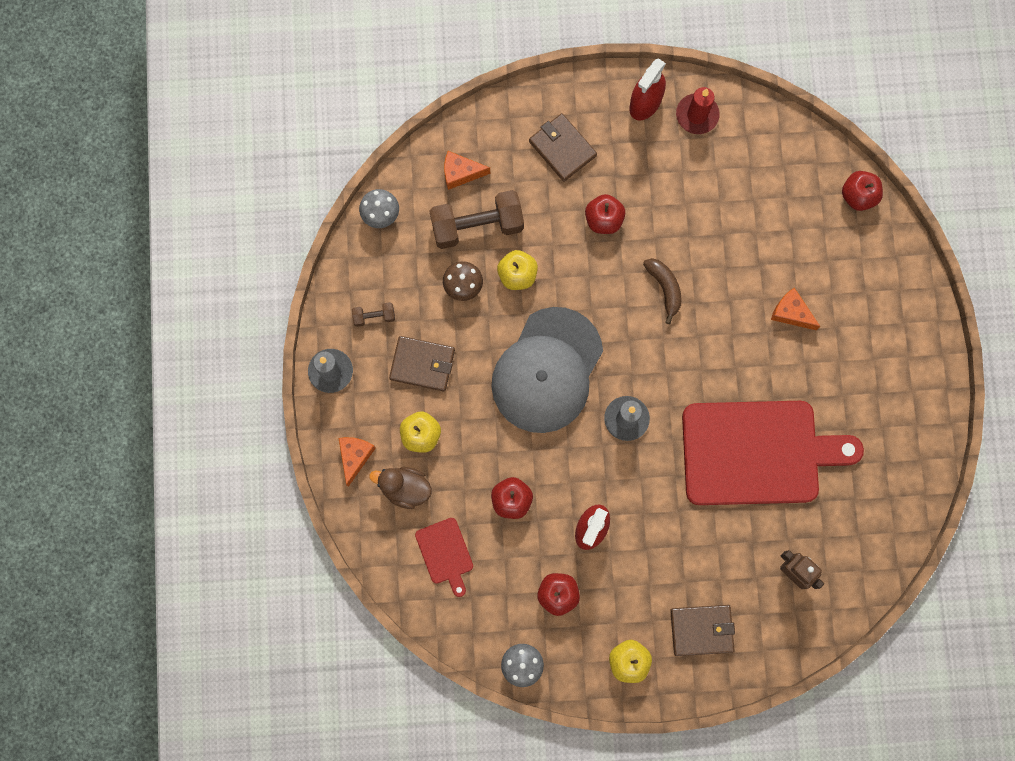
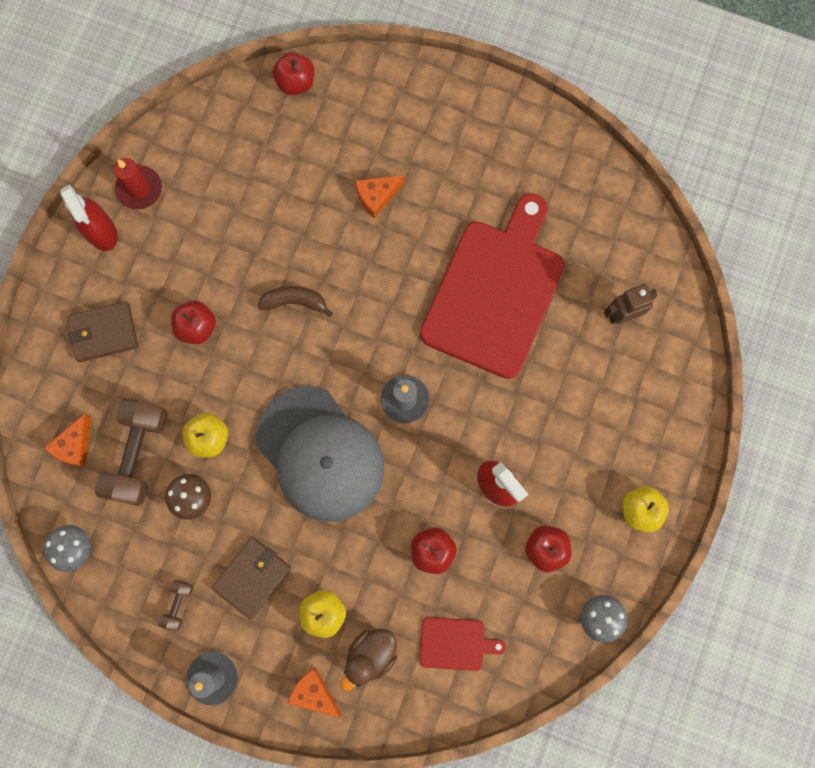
camera: 65 degrees left, 0 degrees up
(701, 630) = (640, 426): brown wallet -> none

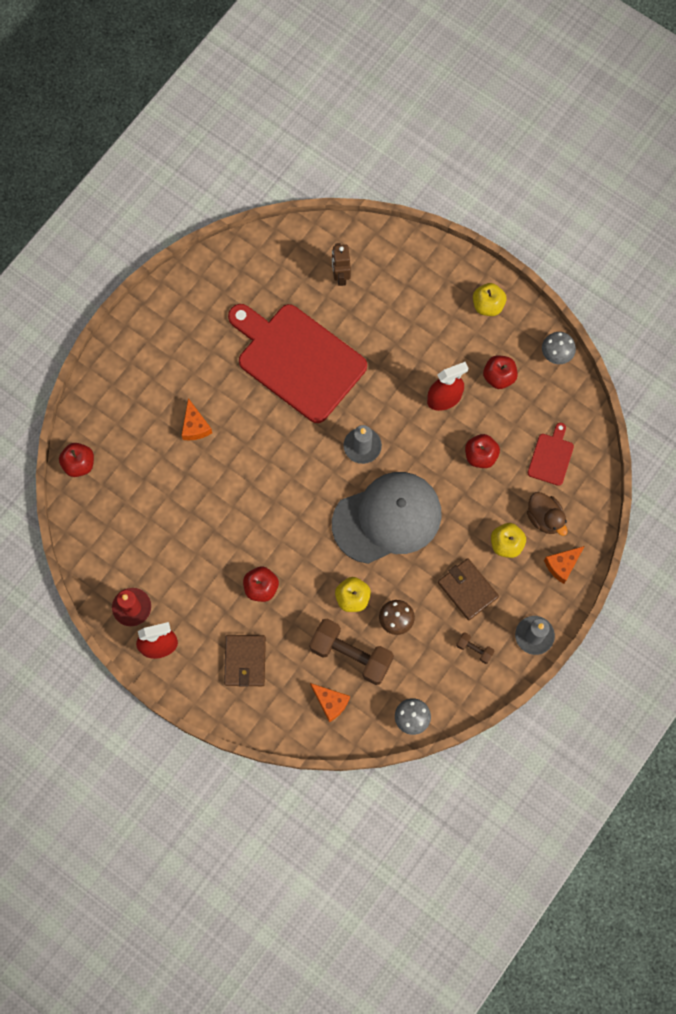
camera: 75 degrees left, 5 degrees down
(294, 302) = (262, 508): brown banana -> none

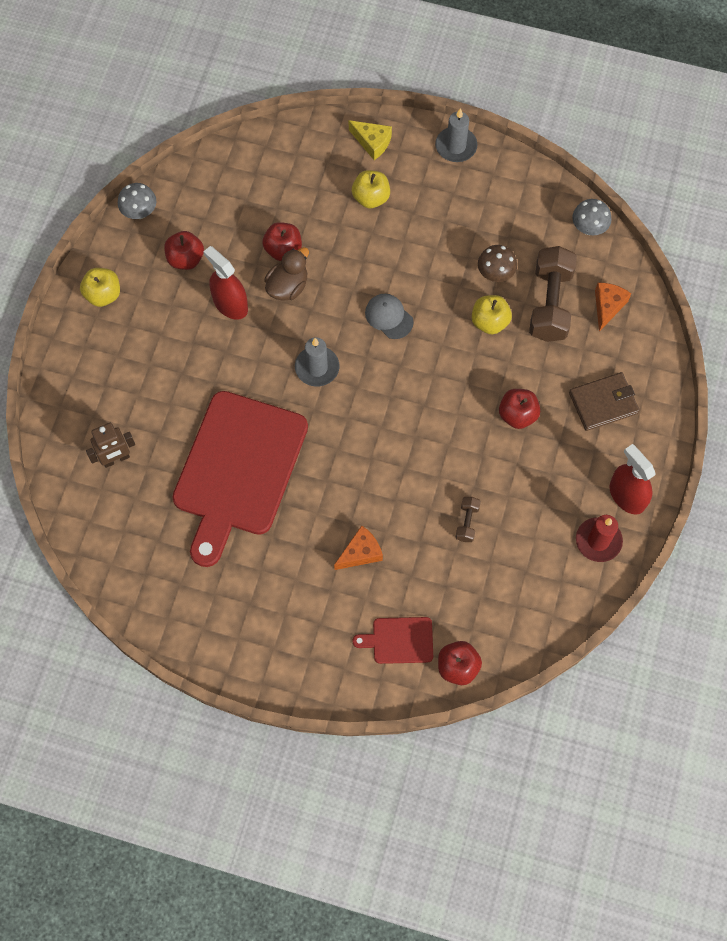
camera: 110 degrees left, 5 degrees down
(387, 518) = (389, 317): grey cap -> grey cap, size x0.41
(467, 590) = (434, 218): brown wallet -> none
(474, 649) = (493, 194): brown dumbbell -> brown dumbbell (467, 522)
(545, 518) = (328, 171): brown duck -> brown duck (288, 286)
(551, 457) = (259, 184): red cutting board -> red cutting board (399, 640)
(562, 565) = (372, 142): orange cheese -> yellow cheese

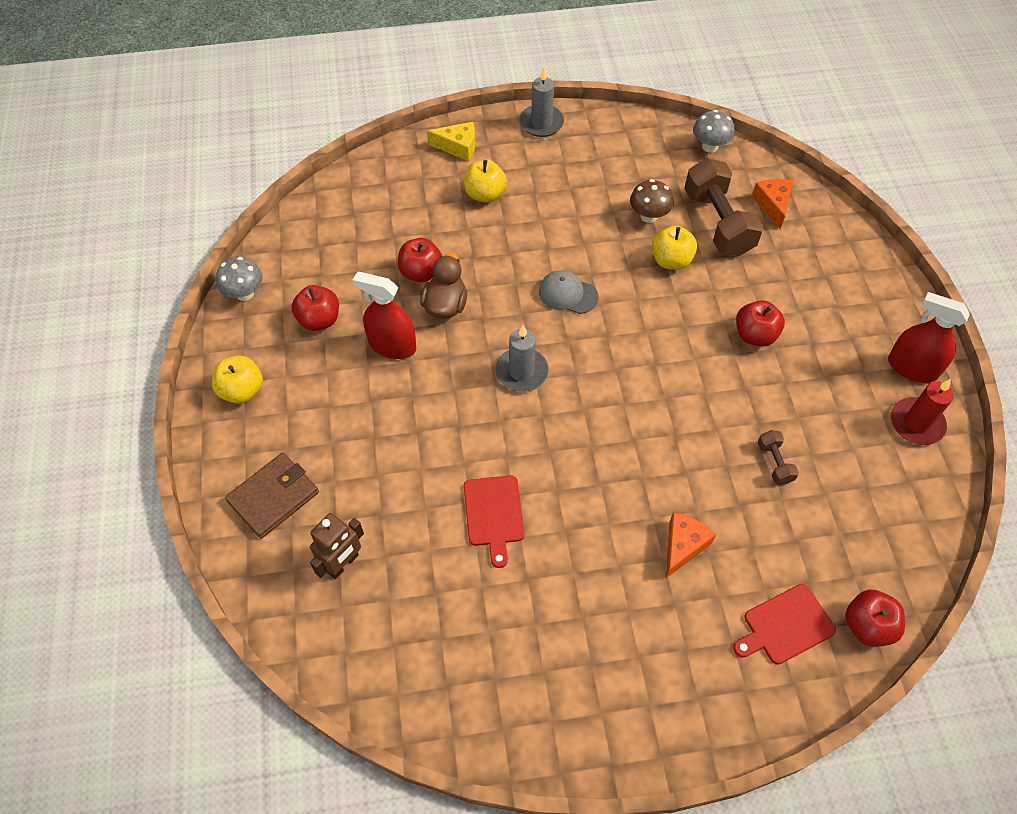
camera: 25 degrees left, 10 degrees down
(238, 470) = (494, 514): red cutting board -> red cutting board, size x0.43
(603, 403) = (828, 291): brown wallet -> brown wallet (273, 497)

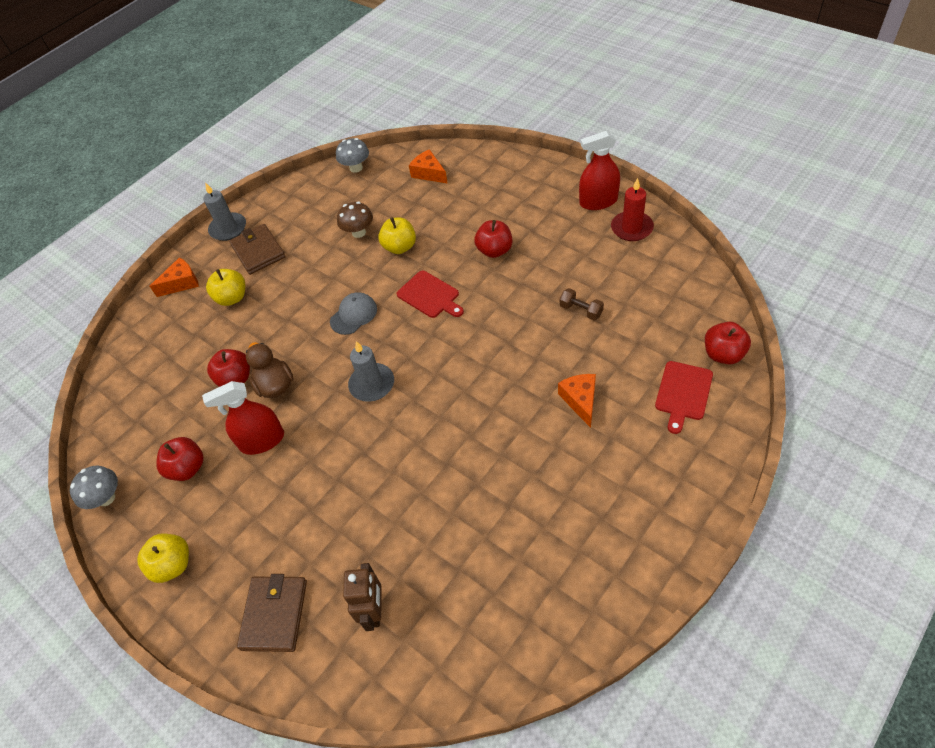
camera: 35 degrees left, 5 degrees down
(458, 147) = (181, 283): yellow cheese -> orange cheese
(494, 514) = (445, 485): red cutting board -> red cutting board (430, 296)
(545, 166) = (258, 251): none -> brown wallet
(568, 294) = (353, 315): grey cap -> grey cap turned 150 degrees clockwise
(718, 223) = (406, 206): brown dumbbell -> none

